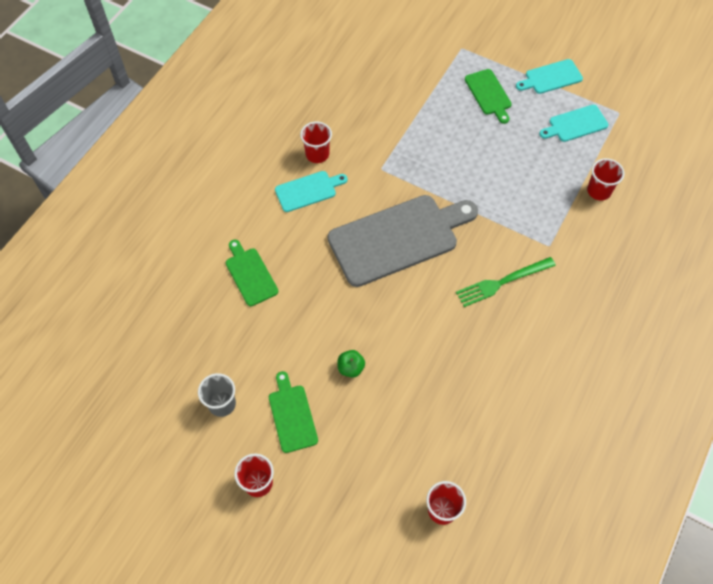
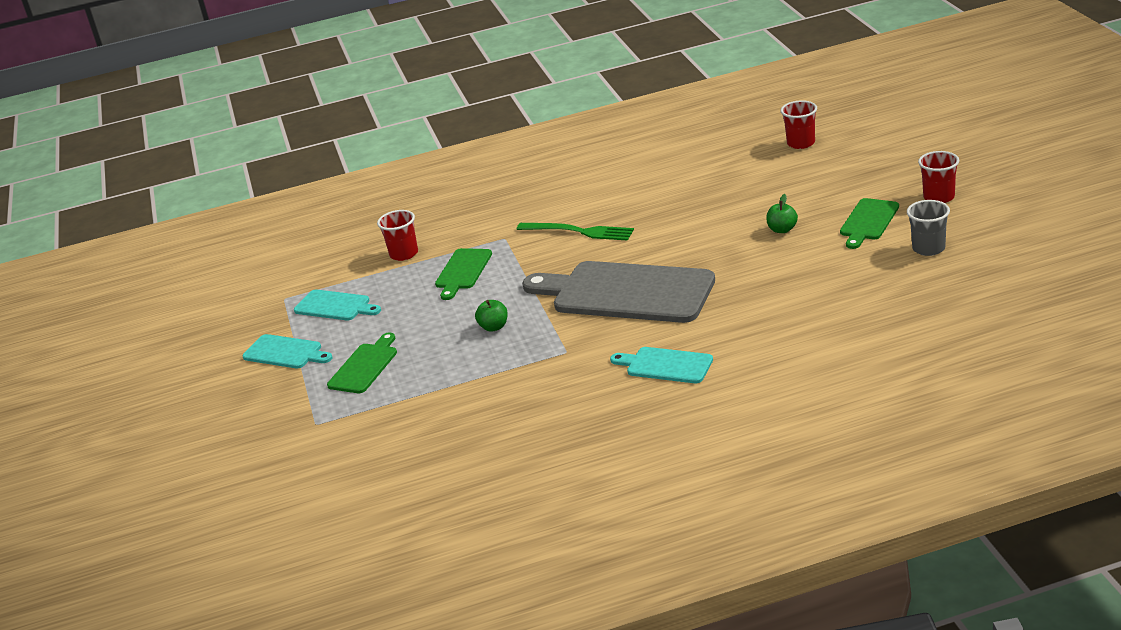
camera: 130 degrees left, 30 degrees down
(250, 274) = (807, 323): green cutting board -> green cutting board (462, 271)
(317, 154) = (614, 393): red cup -> none
(450, 163) = (494, 327): none -> green apple

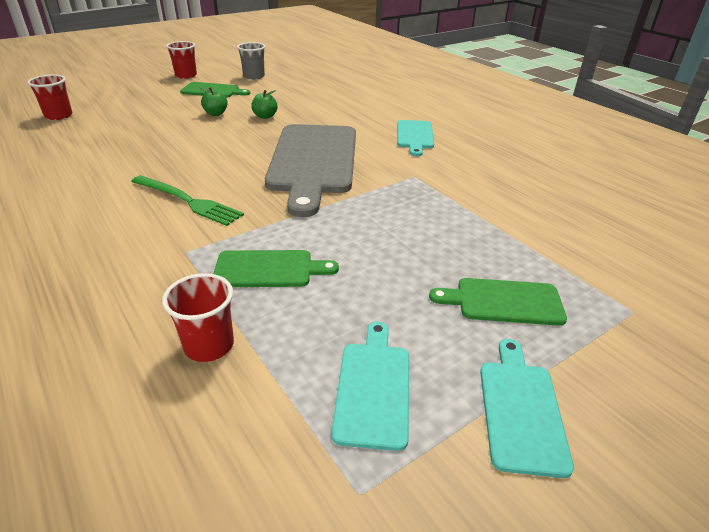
camera: 115 degrees left, 5 degrees up
(494, 327) = (387, 221): green apple -> green apple (265, 116)
(578, 232) = (187, 201): green fork -> green fork turned 120 degrees clockwise

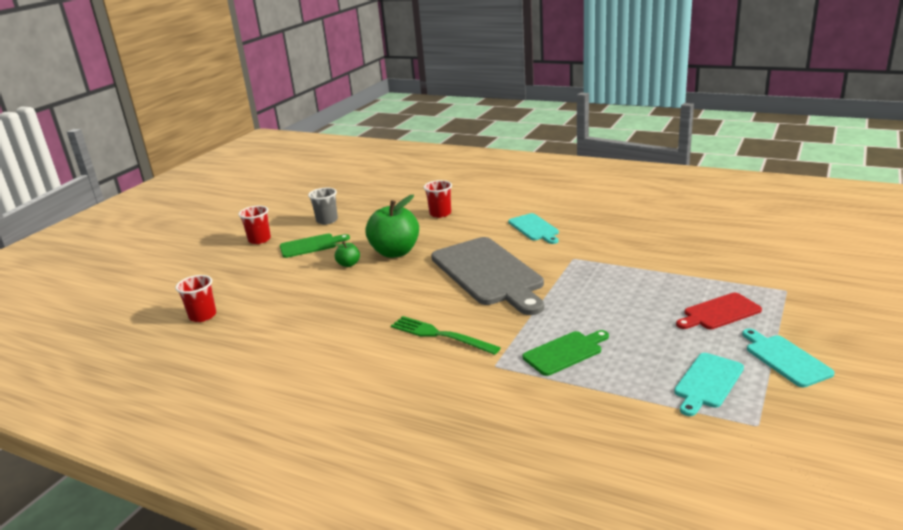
camera: 25 degrees left, 10 degrees down
(187, 201) = (440, 335): green fork -> green fork turned 150 degrees counterclockwise
(209, 345) = (593, 405): red cup -> red cup (440, 213)
(265, 116) = (395, 252): green apple -> green apple, size x2.17
(373, 388) = (707, 382): turquoise cutting board -> turquoise cutting board turned 120 degrees counterclockwise
(504, 301) = (719, 312): green cutting board -> red cutting board

